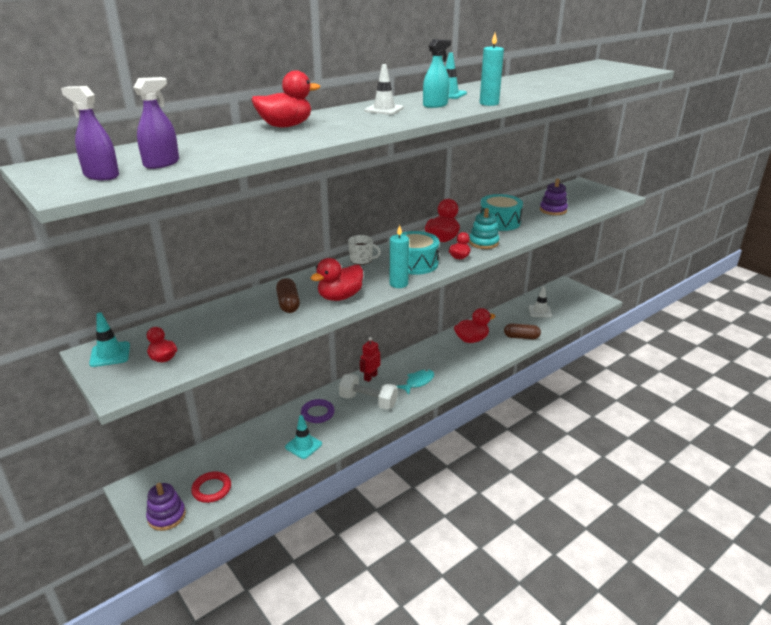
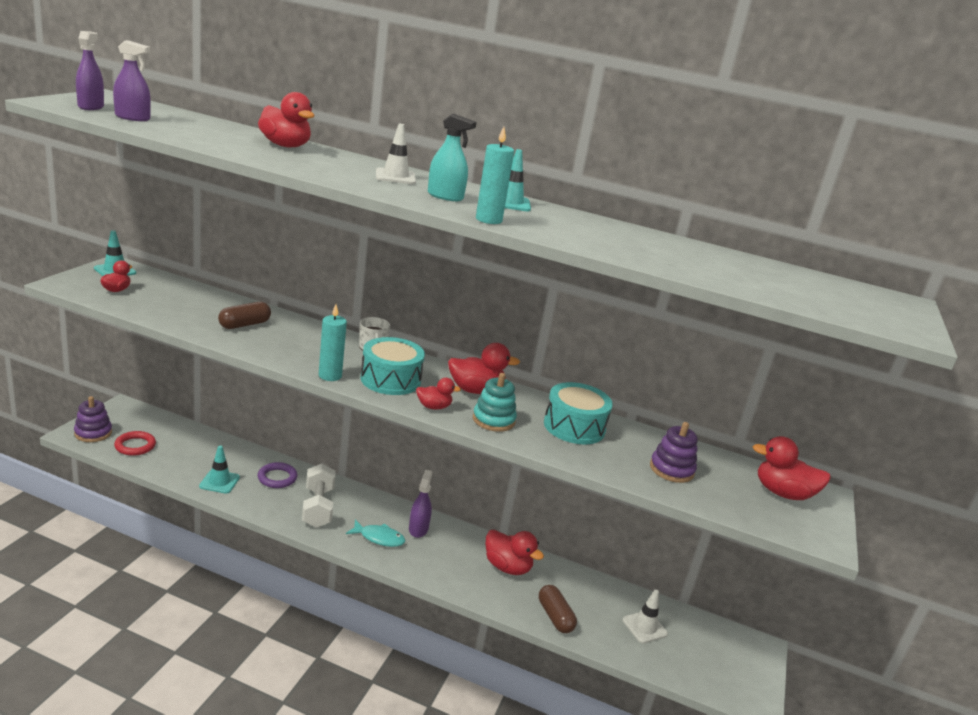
camera: 55 degrees right, 5 degrees down
(340, 297) = (276, 347): red duck -> red duck (783, 493)
(370, 377) = (364, 499): red robot -> none
(417, 363) = (418, 529): none -> purple spray bottle

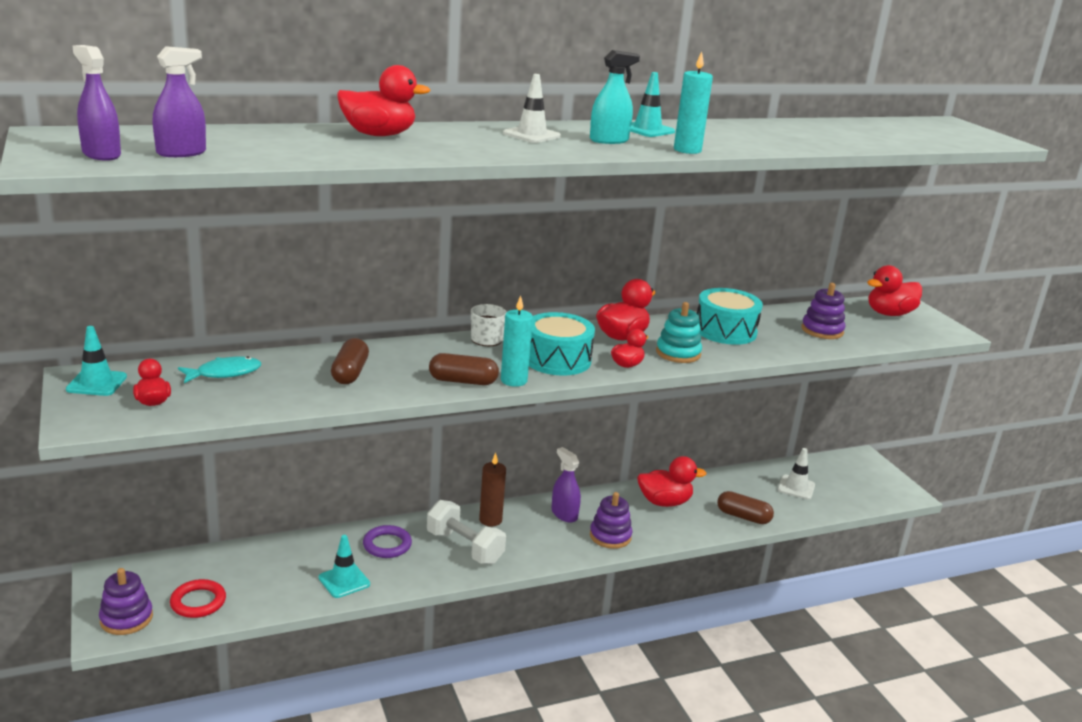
camera: 40 degrees left, 0 degrees up
(297, 360) = (463, 381): none -> brown capsule
(363, 502) = (490, 520): none -> brown candle
(379, 538) = (550, 540): turquoise fish -> turquoise fish (224, 373)
(425, 562) = (610, 536): none -> purple stacking toy

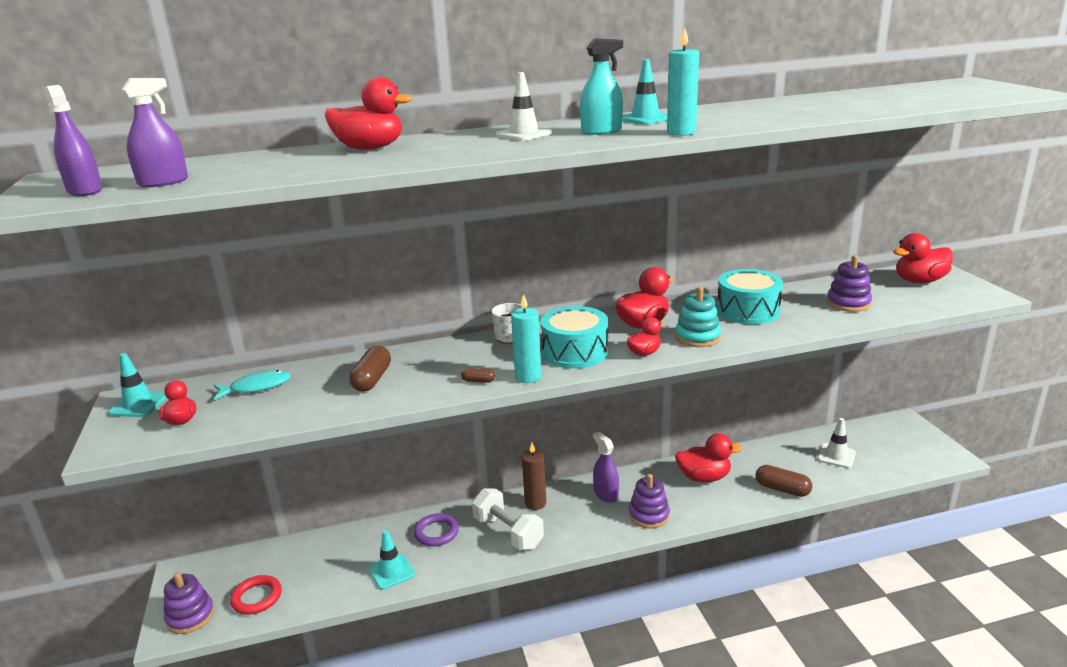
camera: 10 degrees right, 0 degrees up
(463, 381) = (478, 381): brown capsule -> brown capsule, size x0.51

